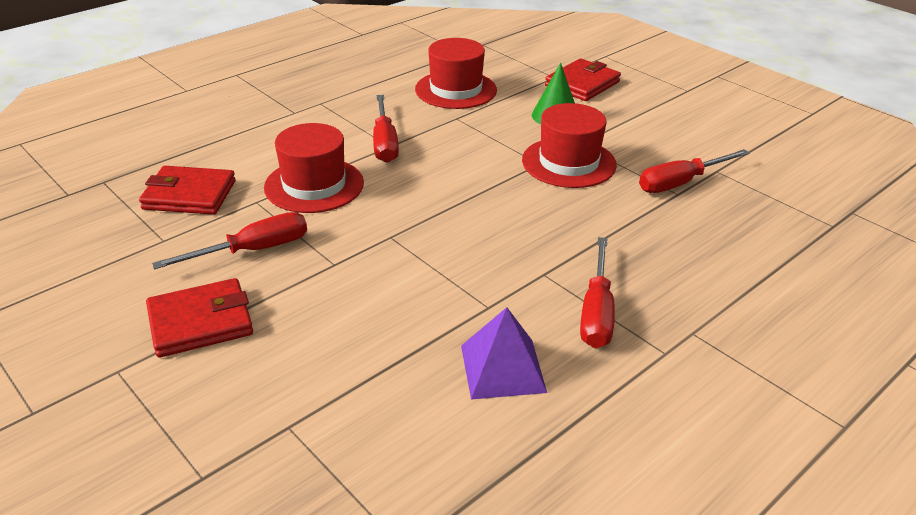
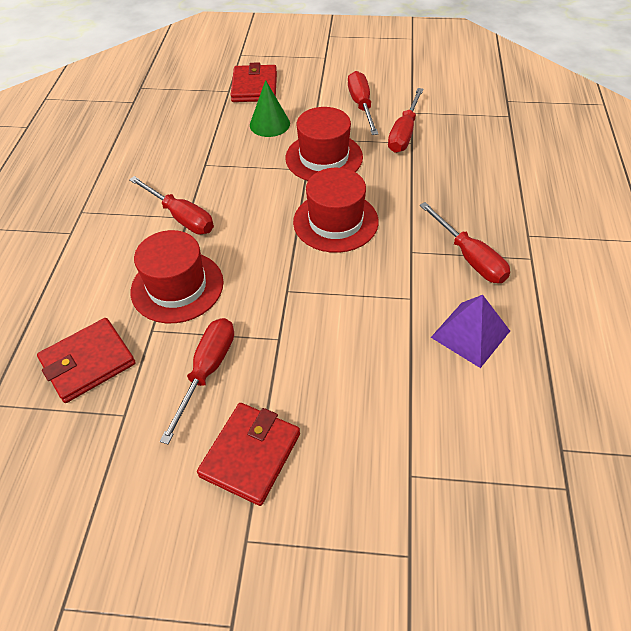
camera: 40 degrees left, 15 degrees up
(456, 90) = (173, 140): red hat -> red hat (335, 221)
(668, 141) = (361, 105): none -> red screwdriver

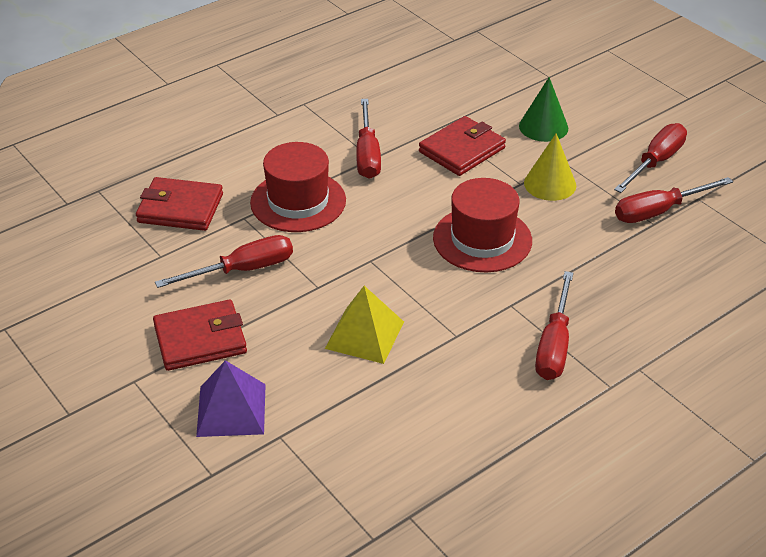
camera: 45 degrees right, 10 degrees down
(254, 87) = (577, 87): red wallet -> red wallet (462, 150)
(324, 157) = (550, 184): red hat -> yellow cone
(357, 347) = (364, 334): none -> yellow pyramid
(470, 334) = (463, 394): purple pyramid -> purple pyramid (231, 410)

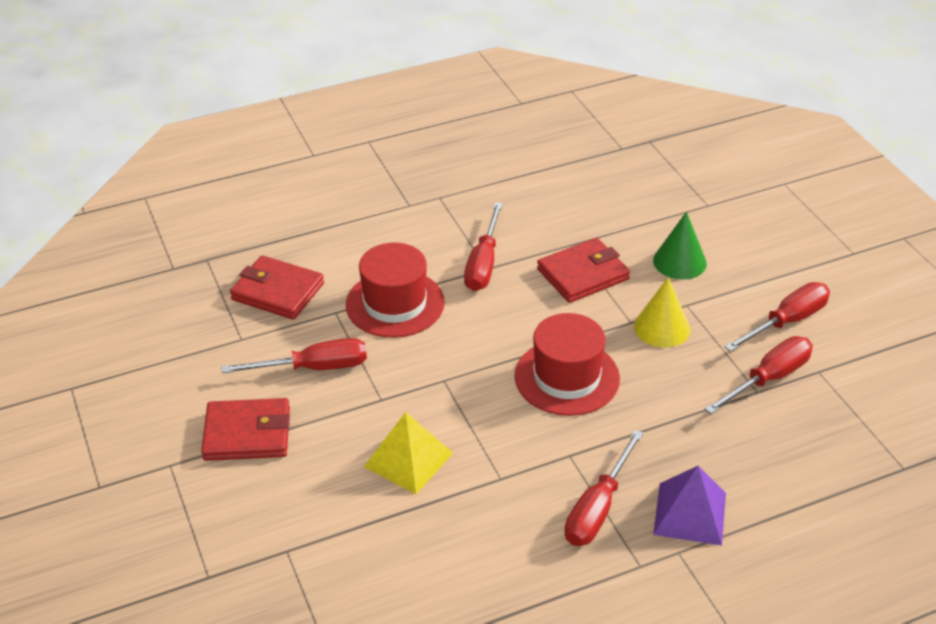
camera: 15 degrees right, 0 degrees up
(231, 410) = (250, 513): purple pyramid -> purple pyramid (689, 513)
(659, 211) = (768, 378): red screwdriver -> red screwdriver turned 150 degrees clockwise

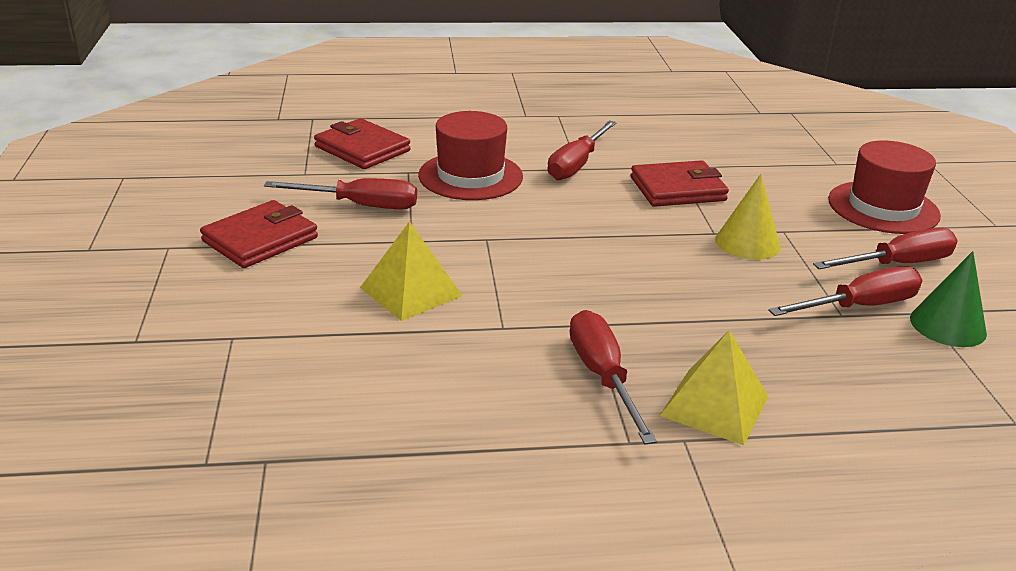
camera: 15 degrees right, 10 degrees down
(247, 434) = (260, 239): red wallet -> red wallet turned 60 degrees counterclockwise
(567, 377) = (621, 261): red hat -> red hat (883, 207)
(598, 508) = (603, 377): red screwdriver -> red screwdriver turned 120 degrees clockwise
(679, 262) = (788, 198): green cone -> green cone (947, 325)
(689, 513) = (714, 405): purple pyramid -> yellow pyramid

